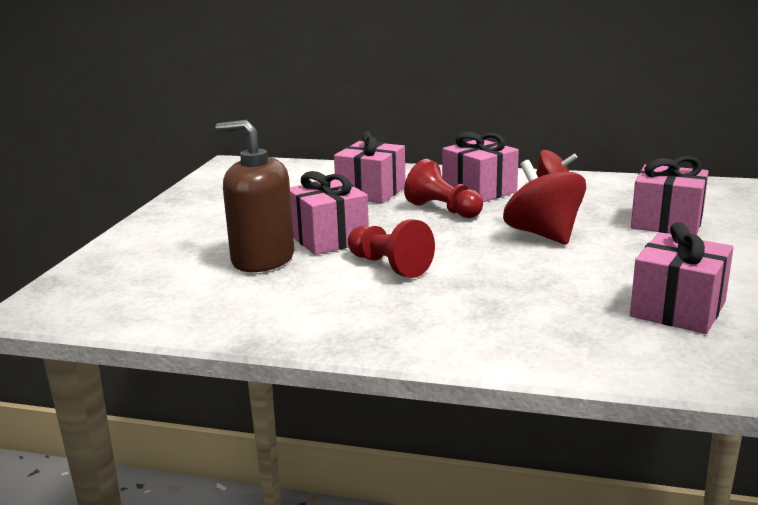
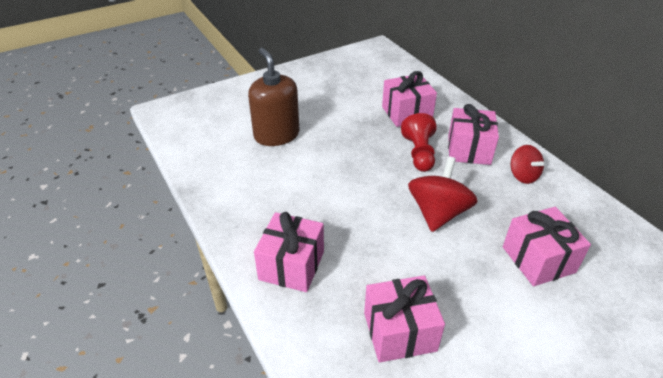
camera: 45 degrees right, 20 degrees up
(328, 239) = (326, 139): pink gift -> pink gift (291, 265)
(389, 266) = (319, 180): red pawn -> none

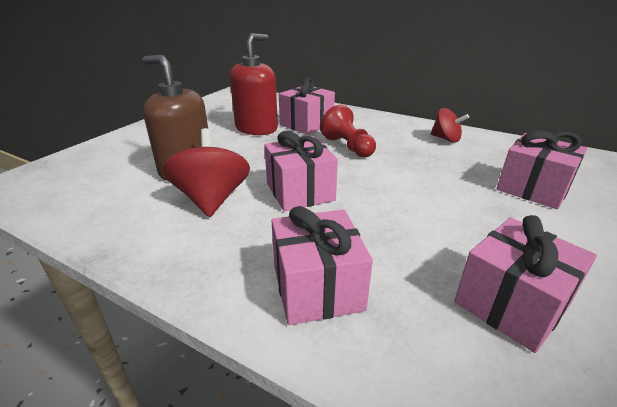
camera: 30 degrees left, 10 degrees down
(359, 105) = (256, 128): none -> red soap dispenser
(438, 213) = (414, 183): red spinning top -> red spinning top (212, 199)
(469, 149) = (385, 134): pink gift -> pink gift (300, 192)

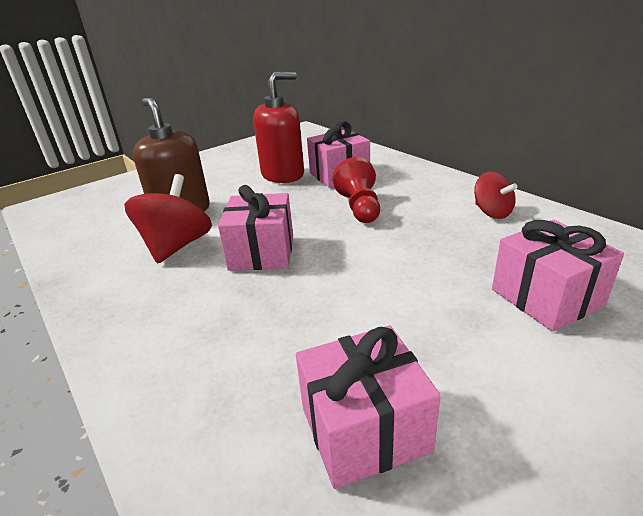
camera: 25 degrees right, 0 degrees up
(317, 287) = (188, 354): pink gift -> none

